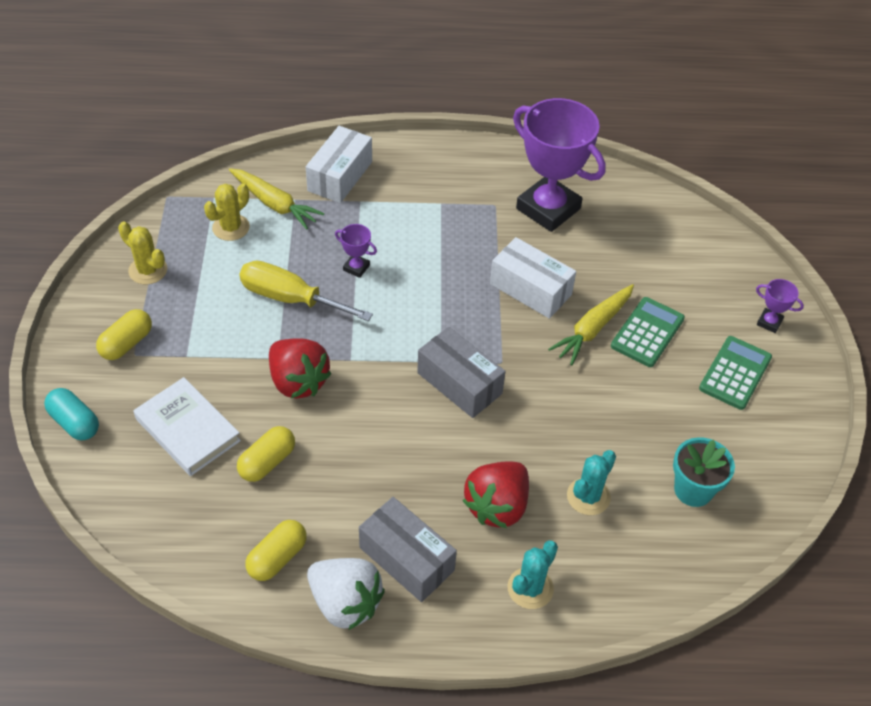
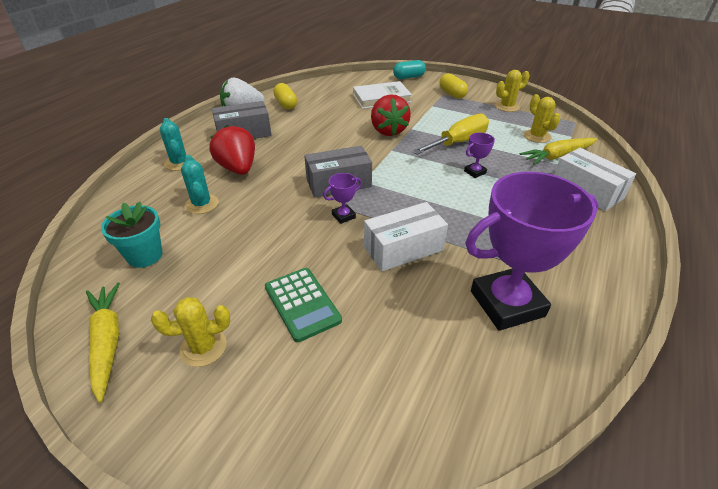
camera: 120 degrees right, 10 degrees down
(267, 462) = (342, 112): yellow capsule -> none
(298, 381) = (388, 131): red strawberry -> red strawberry turned 90 degrees counterclockwise
(593, 329) = (334, 268): yellow carrot -> yellow carrot (107, 342)
(735, 373) = (203, 347): green calculator -> yellow cactus
(769, 322) = (228, 427): purple trophy -> purple trophy (343, 216)

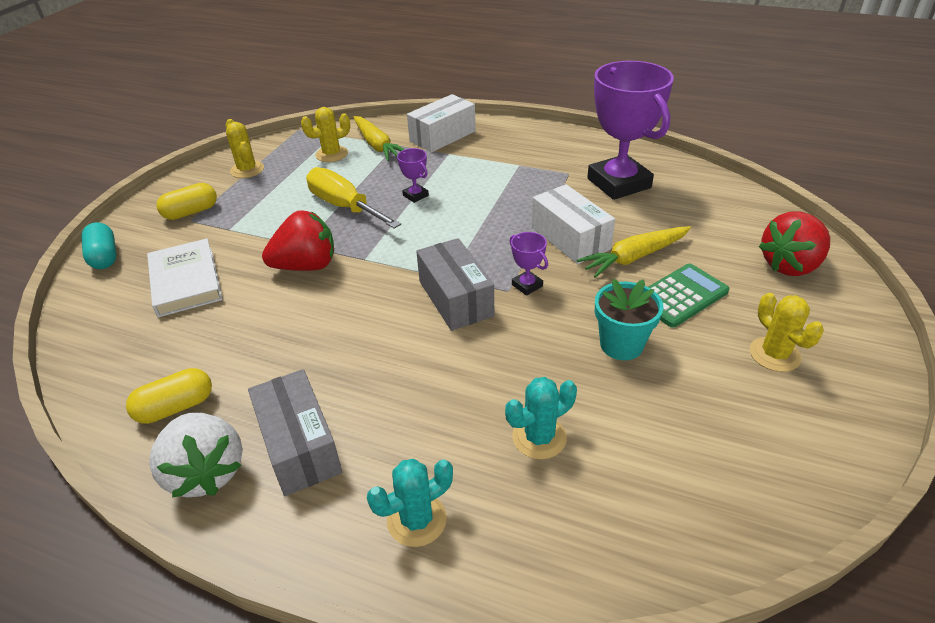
camera: 95 degrees left, 0 degrees up
(107, 342) = (821, 440): yellow carrot -> yellow carrot (634, 257)
(145, 256) = (676, 465): turquoise flower pot -> turquoise flower pot (621, 345)
(238, 168) = (429, 419): red strawberry -> red strawberry (790, 265)

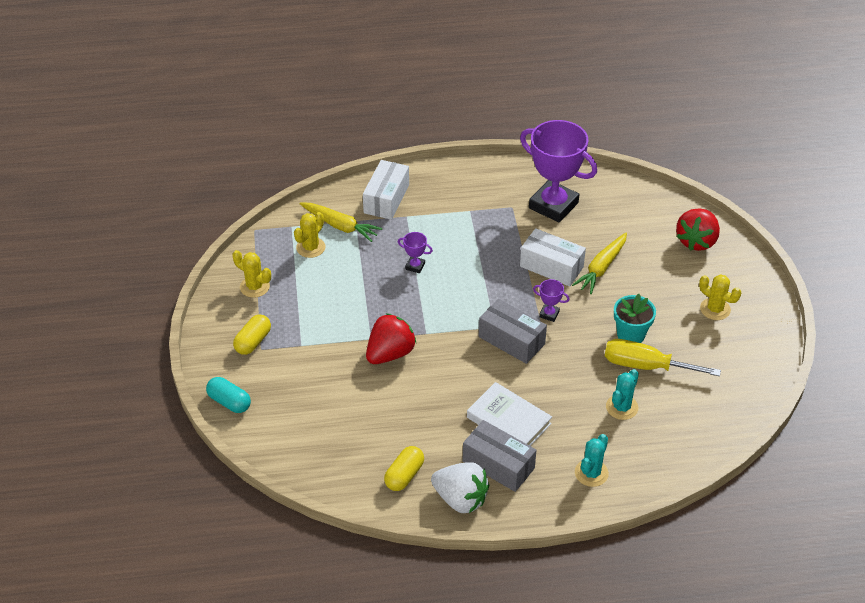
camera: 30 degrees left, 5 degrees up
(186, 281) = (316, 397): white book -> white book (508, 420)
(344, 206) = (369, 295): yellow screwdriver -> yellow screwdriver (645, 366)
(680, 296) = (645, 288): green calculator -> none

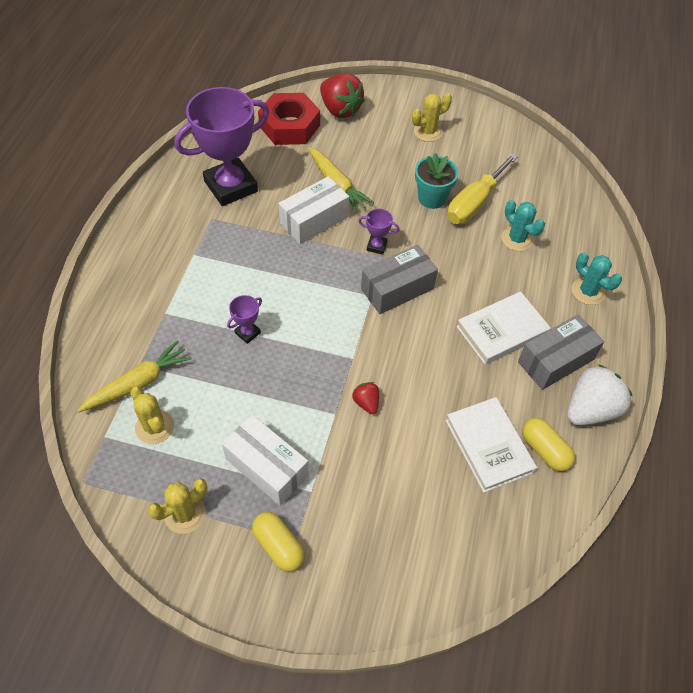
camera: 70 degrees left, 10 degrees up
(229, 402) = (368, 607): turquoise capsule -> none
(386, 199) = (124, 322): white box -> white box (267, 467)
(389, 438) = (489, 446): none -> white book
(390, 353) = (366, 403): red strawberry -> red strawberry, size x0.50
(549, 314) = (376, 246): purple trophy -> purple trophy turned 60 degrees clockwise
(650, 216) = (289, 126): none -> red nut

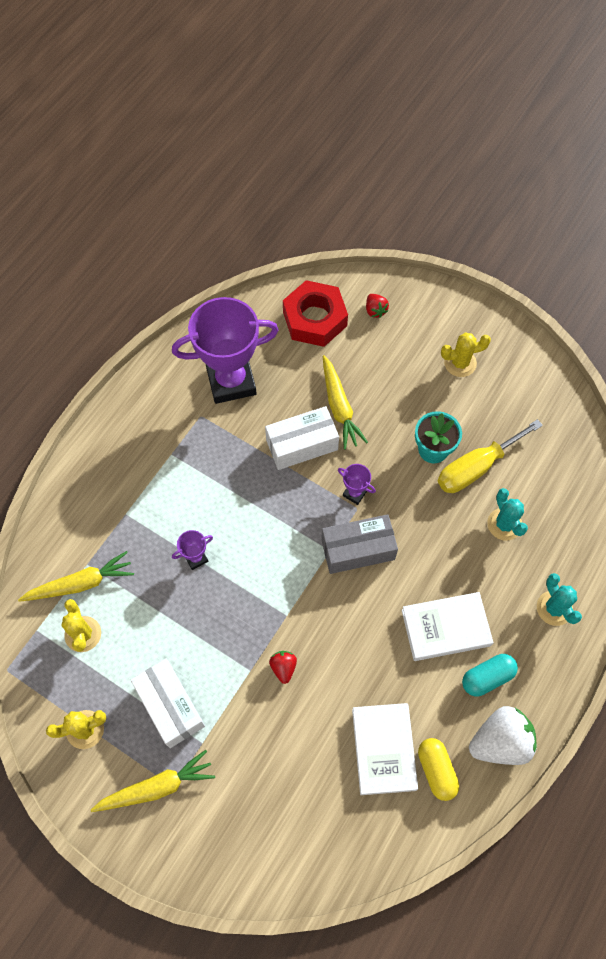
camera: 20 degrees right, 10 degrees up
(279, 546) = (157, 787): yellow capsule -> yellow carrot
(340, 110) = (375, 310): red strawberry -> red strawberry, size x0.50
(555, 360) = (487, 677): grey box -> turquoise capsule

